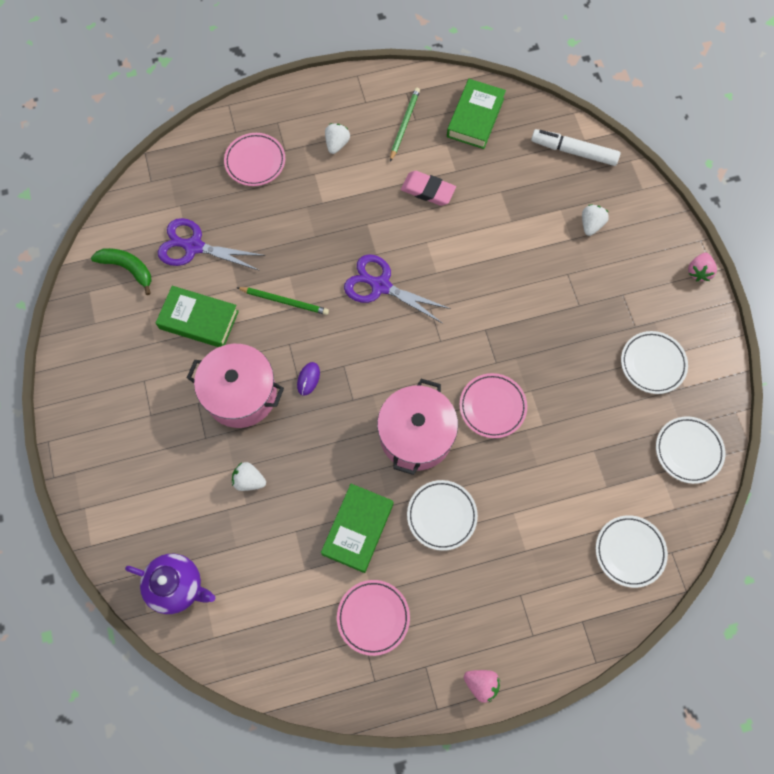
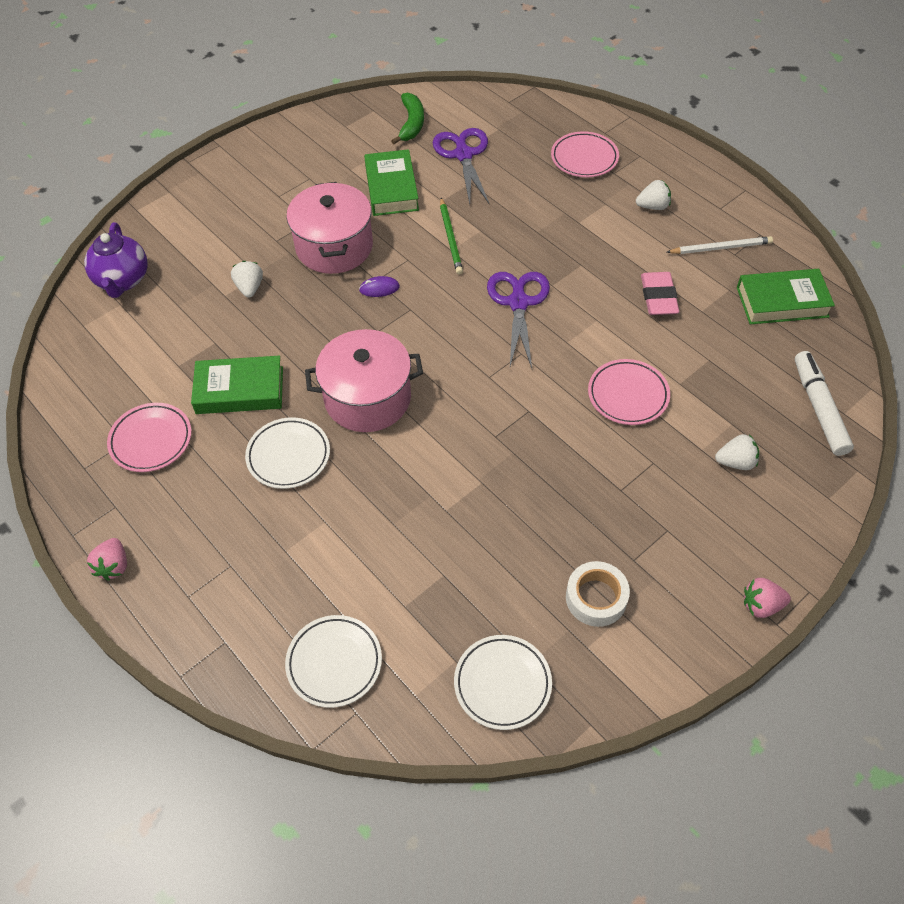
camera: 65 degrees right, 15 degrees down
(404, 125) = (720, 248): green pencil -> white pencil
(492, 407) = (440, 453): pink plate -> pink plate (628, 395)
(652, 364) = (596, 598): white plate -> white tape

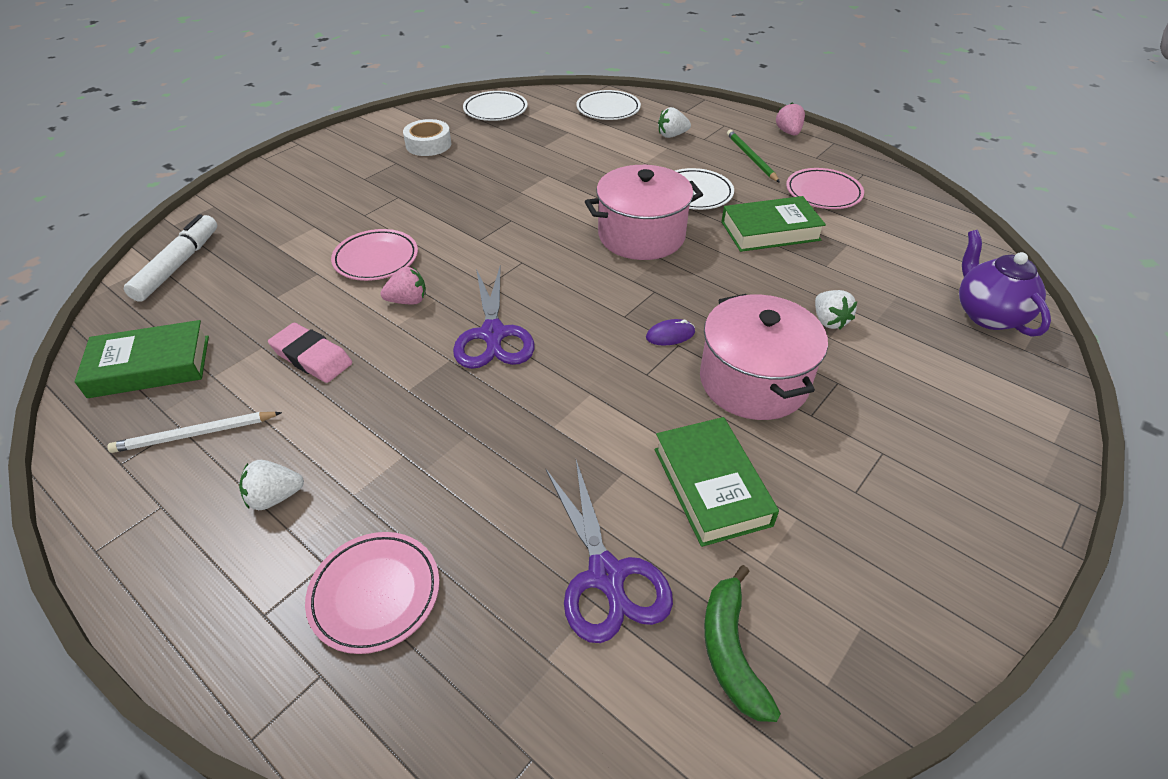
camera: 170 degrees right, 10 degrees down
(450, 238) = (595, 410): green pencil -> green pencil (751, 158)
(658, 297) = (312, 357): pink eraser -> pink eraser turned 45 degrees counterclockwise
(735, 462) = (286, 221): white strawberry -> white strawberry (672, 135)
(761, 605) = (305, 150): pink strawberry -> pink strawberry (408, 301)
(819, 408) = (178, 265): white marker -> white marker turned 150 degrees counterclockwise

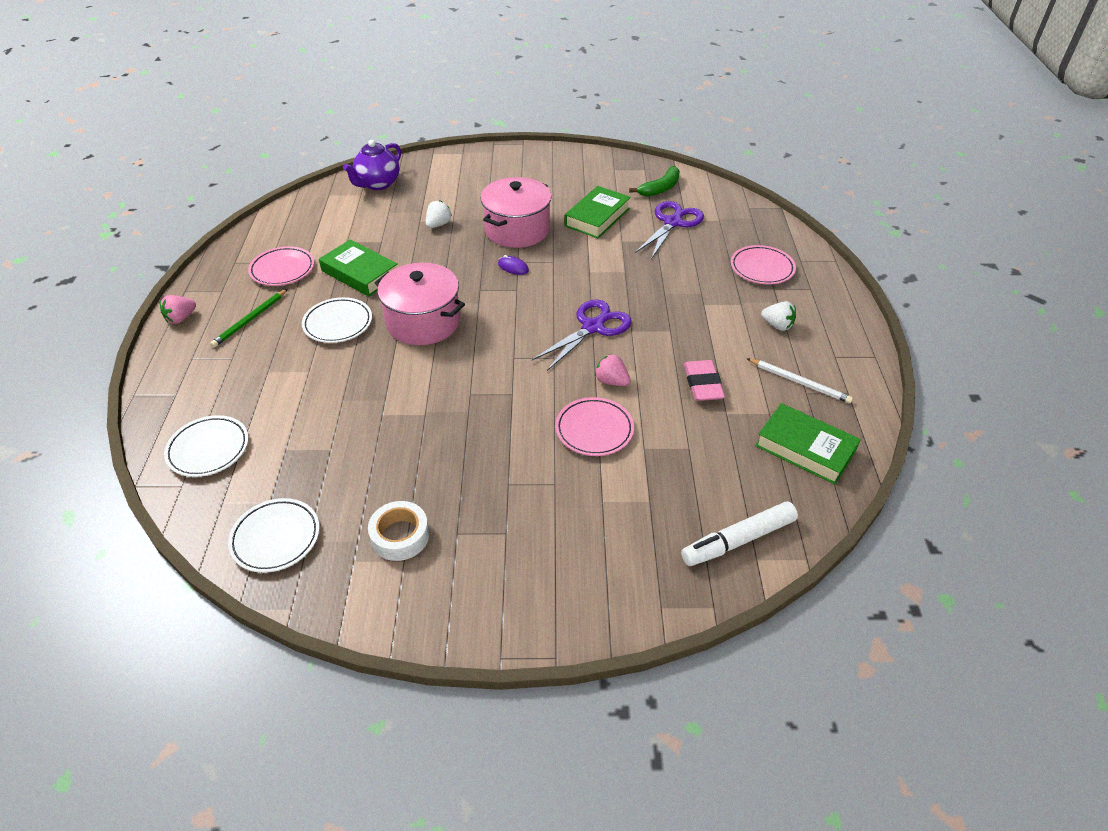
camera: 130 degrees left, 0 degrees up
(672, 135) = (239, 379): white strawberry -> none

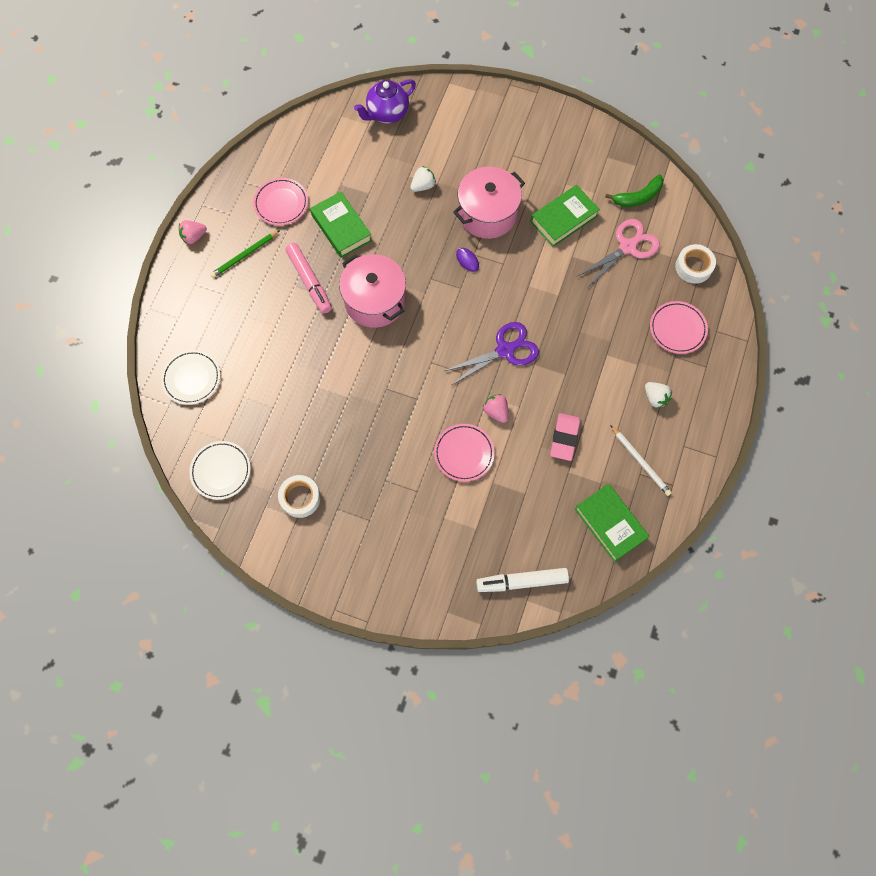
camera: 20 degrees right, 25 degrees up
(338, 323) = (309, 281): white plate -> pink marker
(672, 222) = (627, 247): purple scissors -> pink scissors
(745, 222) = (693, 267): none -> white tape

